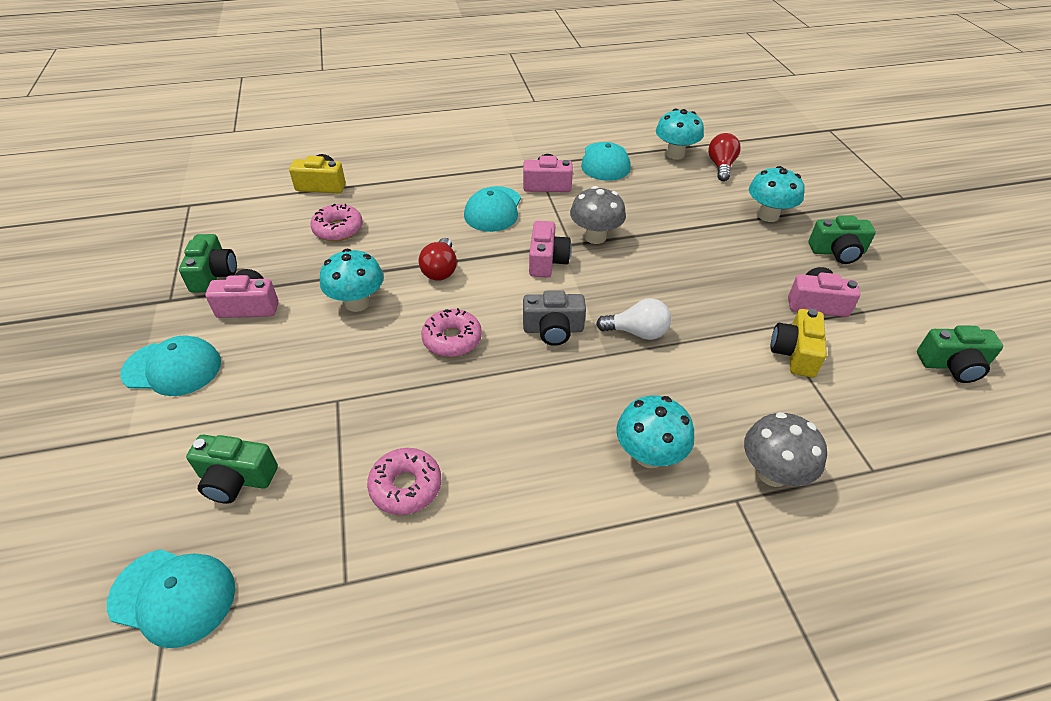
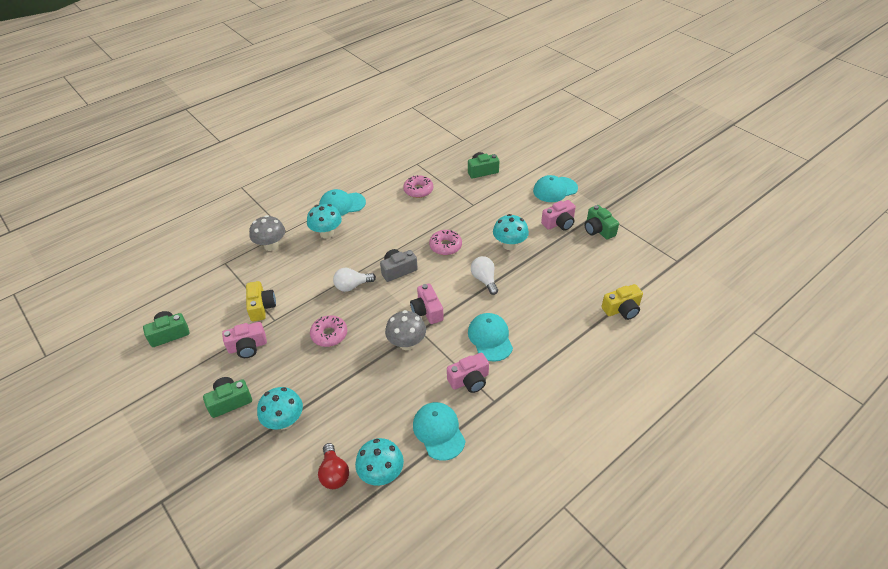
camera: 155 degrees right, 0 degrees up
(173, 596) = (466, 144): turquoise cap -> turquoise cap (342, 204)
(338, 229) = (570, 281): pink donut -> pink donut (329, 334)
(440, 270) = (484, 280): red light bulb -> white light bulb

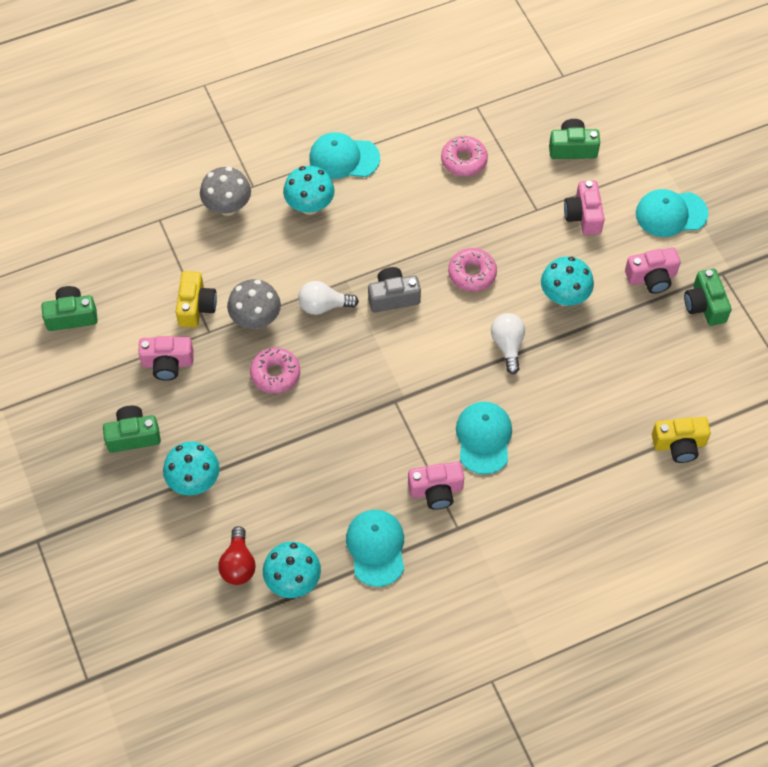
camera: 15 degrees right, 15 degrees up
(407, 343) = (372, 415): grey mushroom -> grey mushroom (256, 319)
(427, 311) = (413, 374): pink camera -> pink camera (583, 215)

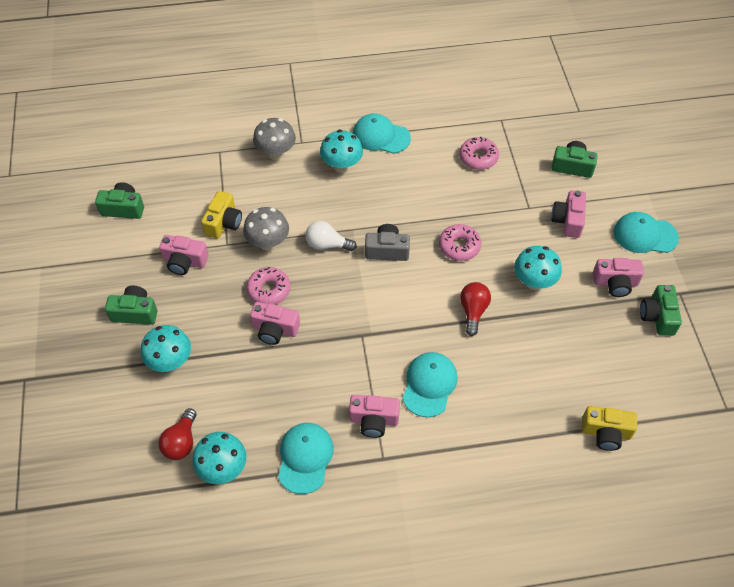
camera: 15 degrees right, 5 degrees down
(297, 417) = (275, 329): none -> pink camera
(508, 345) = (473, 311): white light bulb -> red light bulb

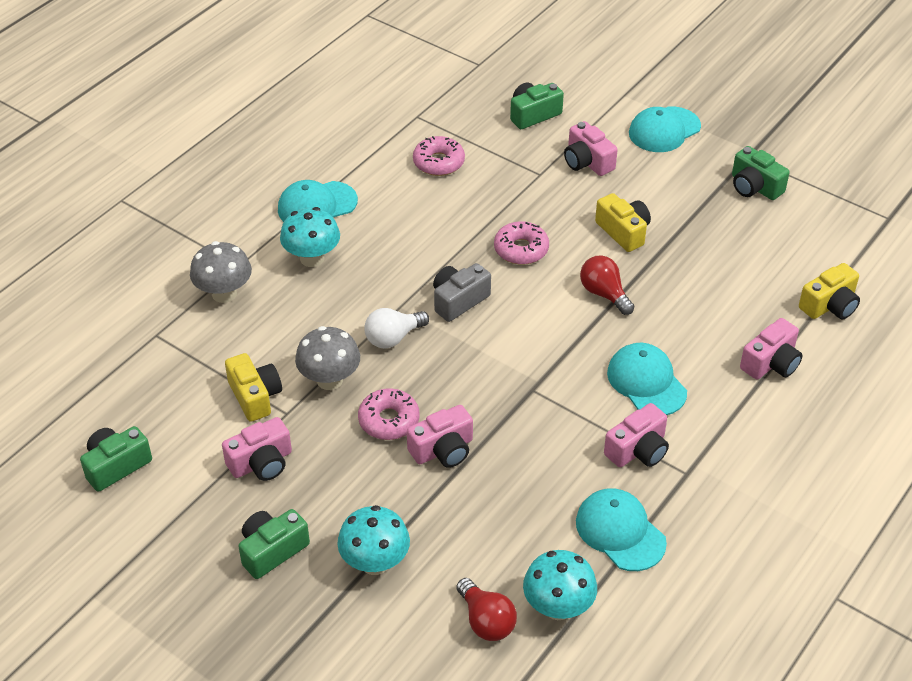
camera: 45 degrees left, 10 degrees down
(534, 282) = (623, 232): turquoise mushroom -> yellow camera
(615, 283) = (689, 185): pink camera -> pink camera (771, 363)

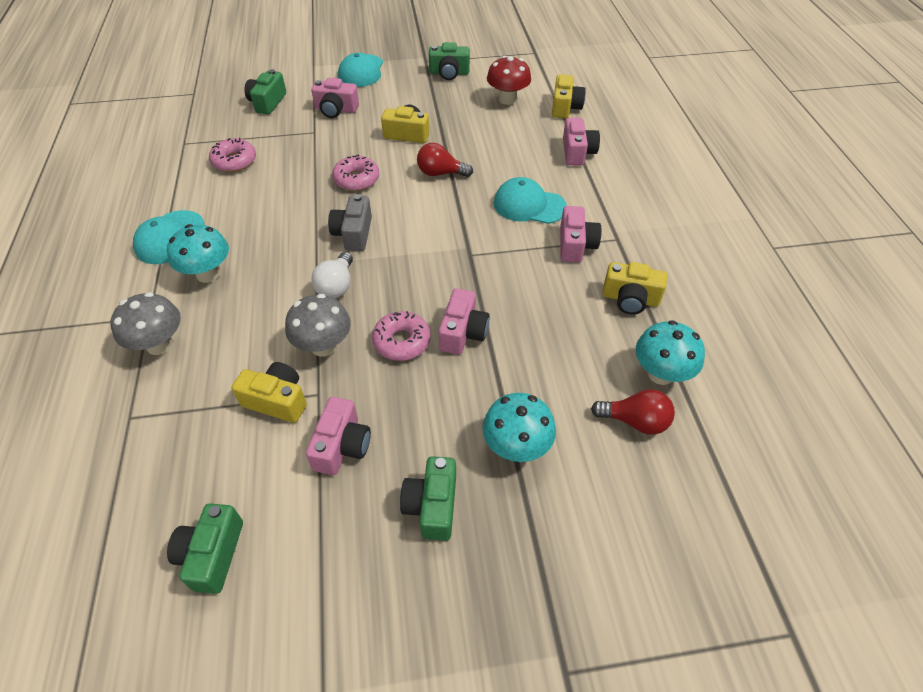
camera: 45 degrees left, 5 degrees up
(620, 532) = (630, 299): turquoise cap -> yellow camera
(777, 257) = (507, 99): none -> red mushroom

